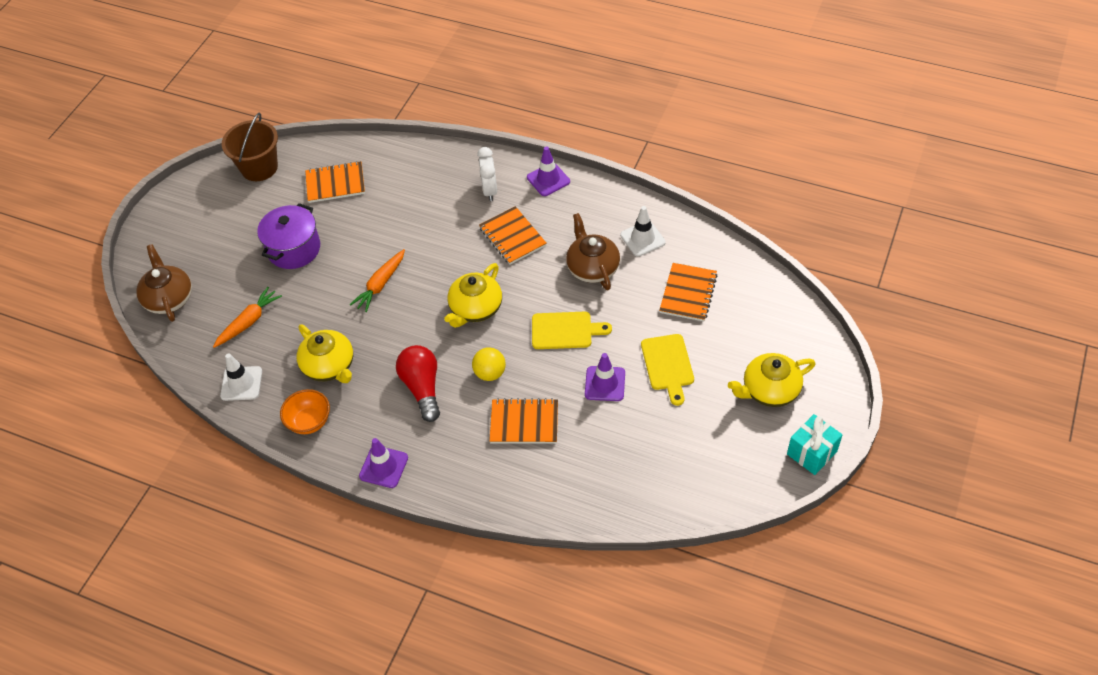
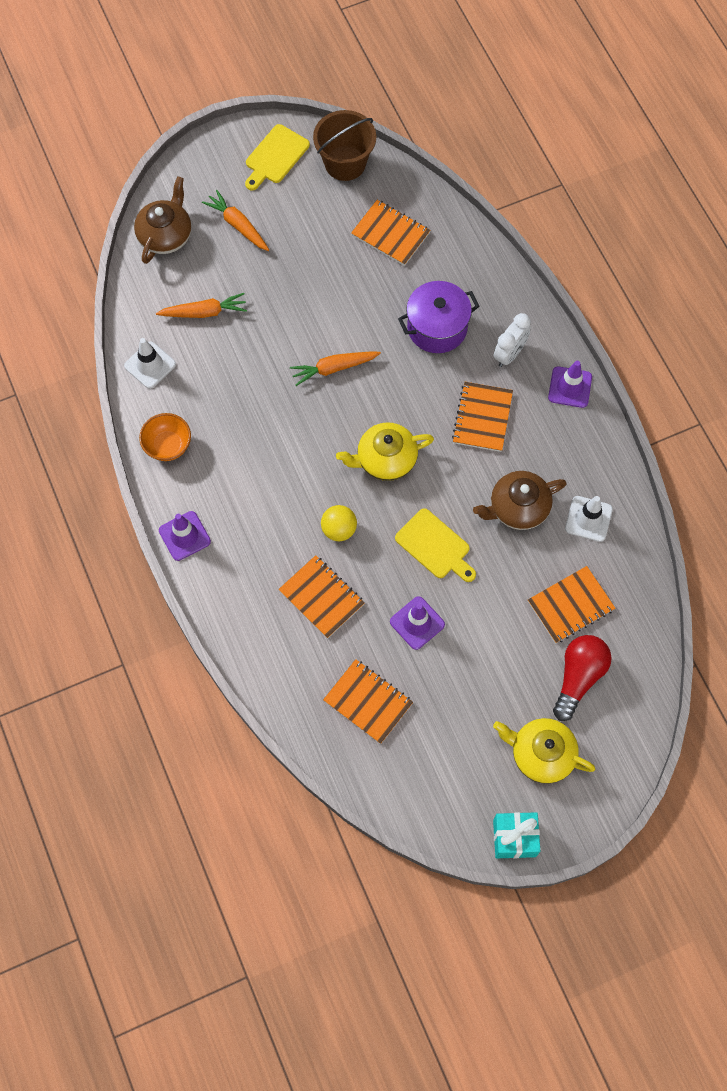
camera: 40 degrees right, 15 degrees up
(218, 254) = (238, 225): none -> orange carrot
(294, 249) = (299, 272): purple pot -> purple pot (437, 327)
(329, 366) = (226, 409): yellow teapot -> none
(422, 388) = (276, 494): red light bulb -> red light bulb (578, 677)
(592, 267) = (517, 508): brown teapot -> brown teapot turned 135 degrees counterclockwise
(627, 457) = (368, 702): none -> orange notebook
(668, 365) = (483, 654): yellow cutting board -> yellow cutting board (275, 156)

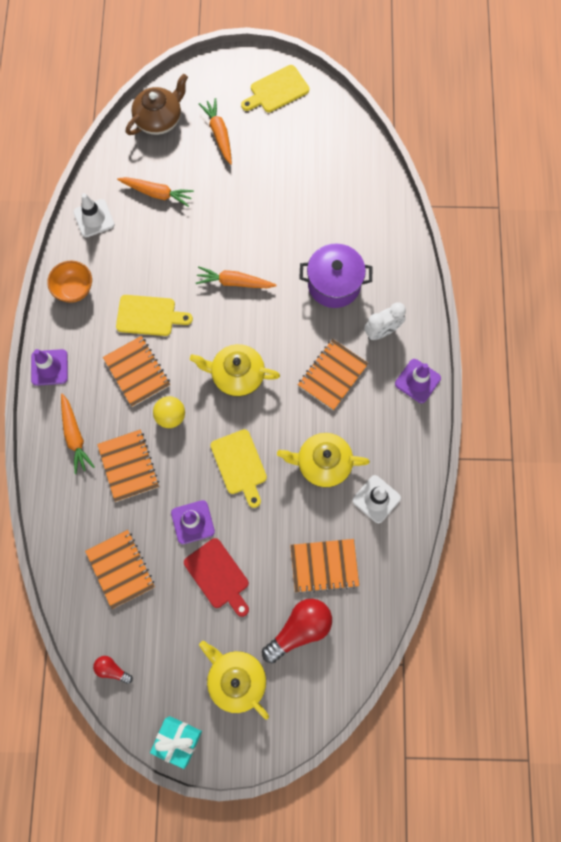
camera: 25 degrees right, 5 degrees up
(249, 593) = (75, 436): none -> orange carrot
(262, 439) = (149, 316): none -> yellow cutting board
(345, 163) = (329, 118): brown bucket -> none
(390, 234) = (336, 191): orange notebook -> orange notebook (137, 372)
(412, 803) = (112, 669): none -> red light bulb
(470, 663) = (218, 576): none -> red cutting board
(517, 508) = (323, 463): brown teapot -> yellow teapot

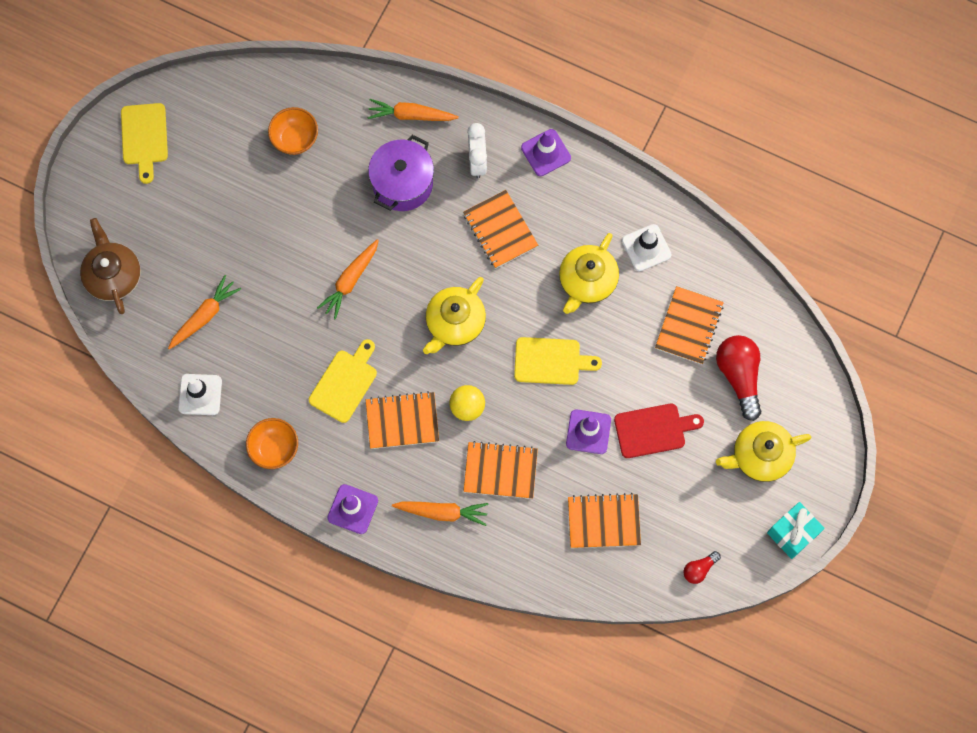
camera: 65 degrees left, 0 degrees up
(219, 134) = (166, 221): orange carrot -> orange carrot (411, 115)
(330, 191) = (295, 139): none -> orange bowl

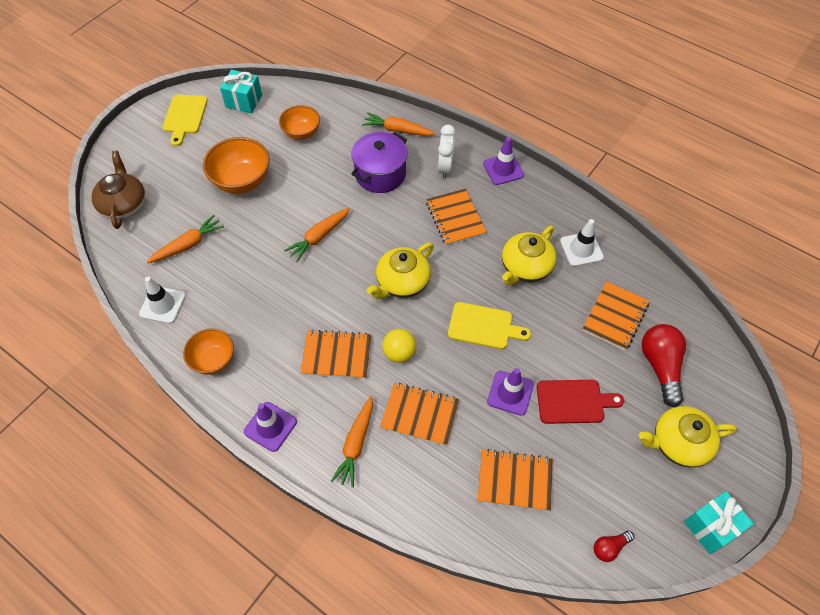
camera: 10 degrees right, 15 degrees down
(211, 102) = (244, 101): none -> turquoise gift
(241, 220) = (242, 181): none -> orange bowl
(345, 383) = (293, 315): yellow cutting board -> none
(442, 512) = (356, 444): orange carrot -> orange carrot turned 90 degrees clockwise

